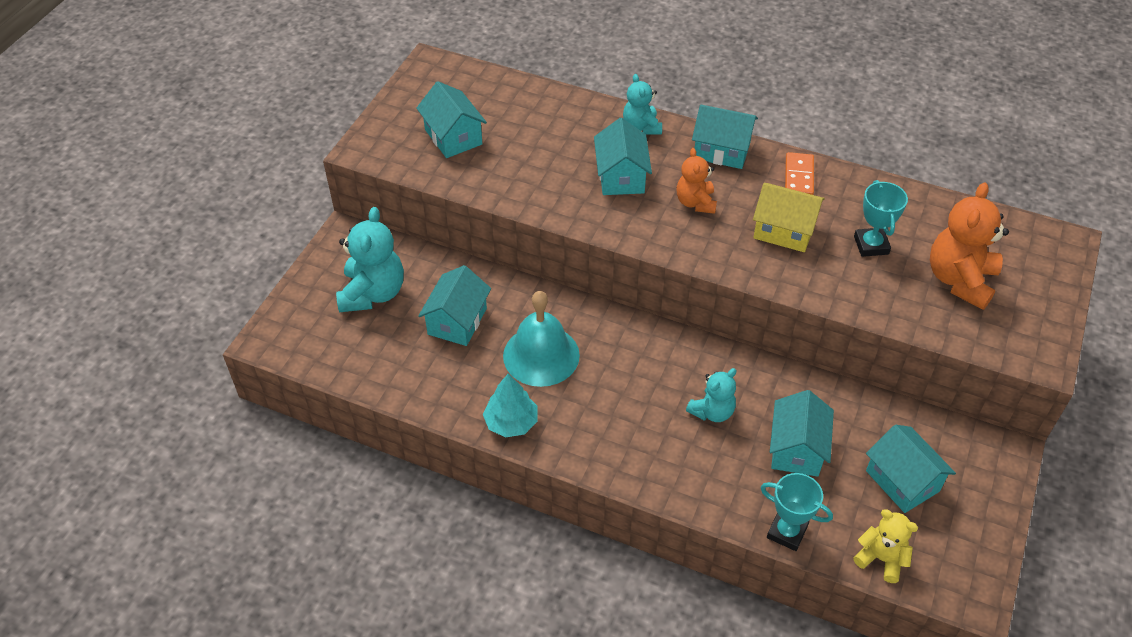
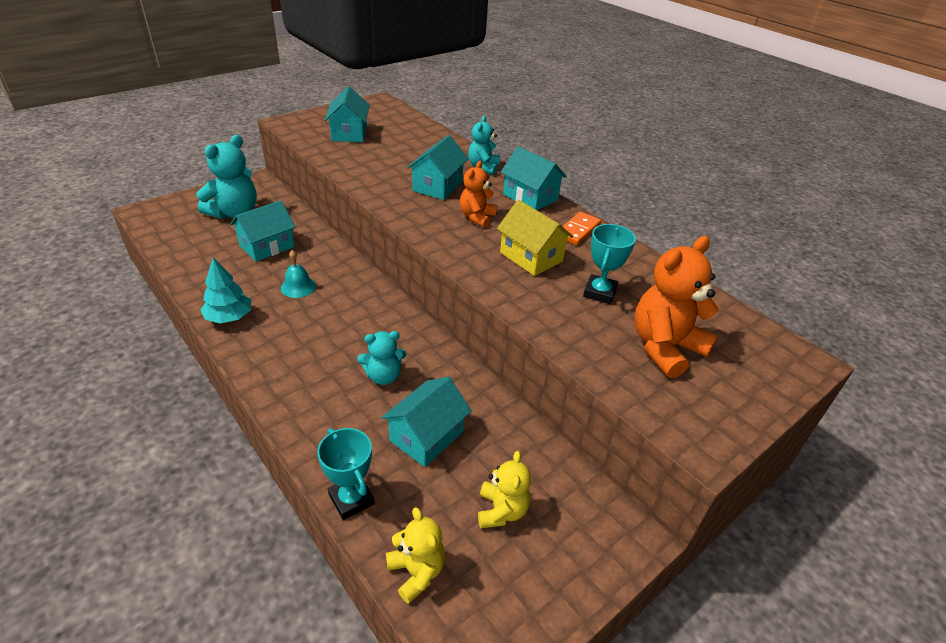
camera: 25 degrees right, 10 degrees down
(541, 355) = (298, 287): turquoise bell -> turquoise bell, size x0.52
(902, 481) = (501, 510): turquoise house -> yellow teddy bear

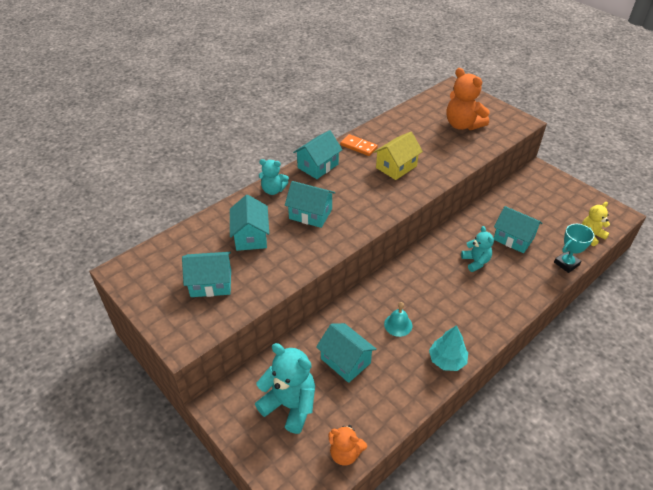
camera: 90 degrees left, 5 degrees up
(408, 153) = (251, 236): none -> turquoise house
(477, 217) = (353, 191): orange teddy bear -> orange teddy bear (345, 453)
(501, 510) = (546, 209): yellow teddy bear -> none
(599, 292) = (424, 142): turquoise trophy -> none

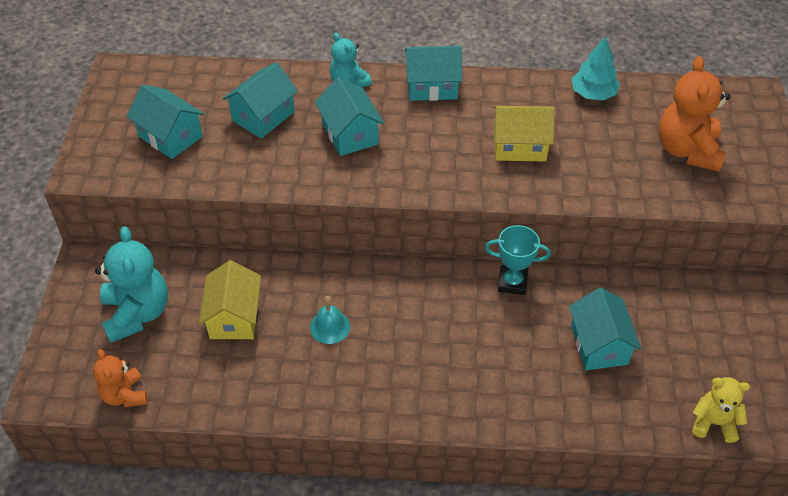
camera: 45 degrees right, 5 degrees up
(345, 361) = (234, 317): turquoise house -> yellow house
(358, 146) = (510, 93): orange domino -> none
(447, 360) = (328, 402): turquoise tree -> turquoise tree (593, 94)
(475, 262) = (510, 333): turquoise teddy bear -> none
(566, 263) = (624, 425): turquoise trophy -> turquoise trophy (512, 282)

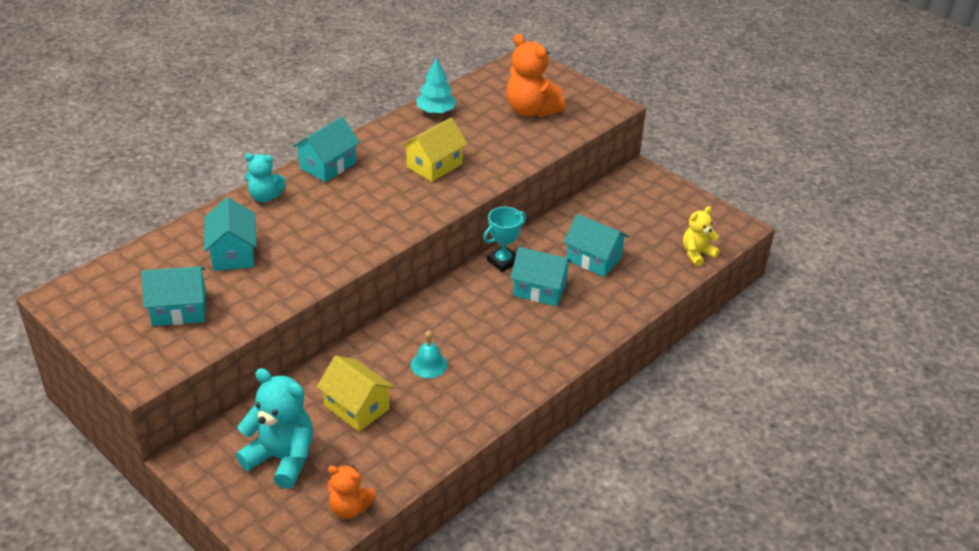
camera: 50 degrees left, 10 degrees down
(350, 134) = (314, 225): turquoise house -> turquoise house (539, 289)

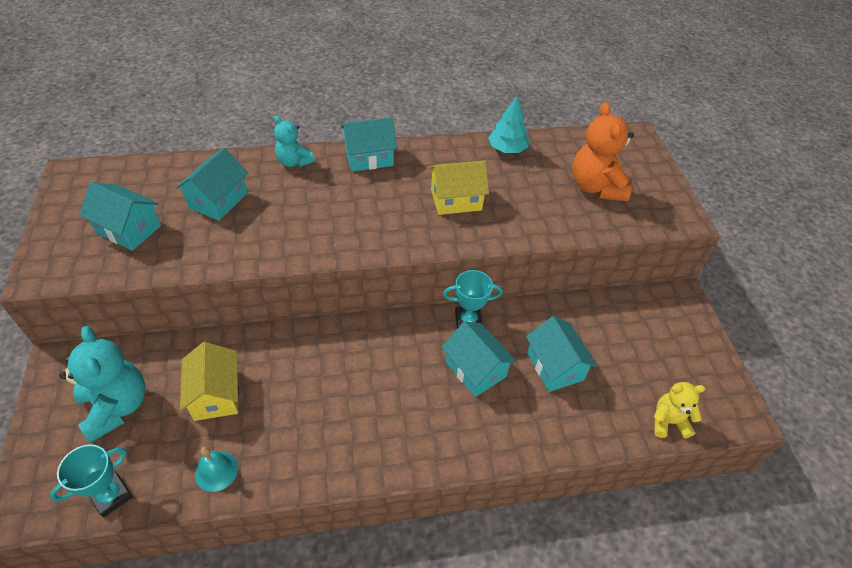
camera: 35 degrees right, 10 degrees up
(350, 508) = (111, 496): orange teddy bear -> turquoise trophy
(429, 364) = (310, 389): turquoise bell -> turquoise bell (216, 471)

